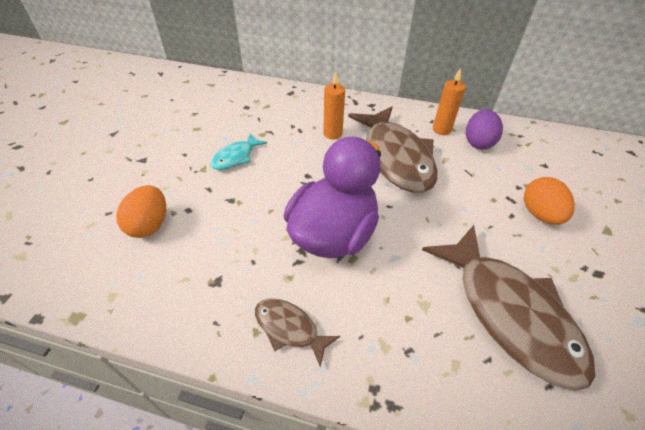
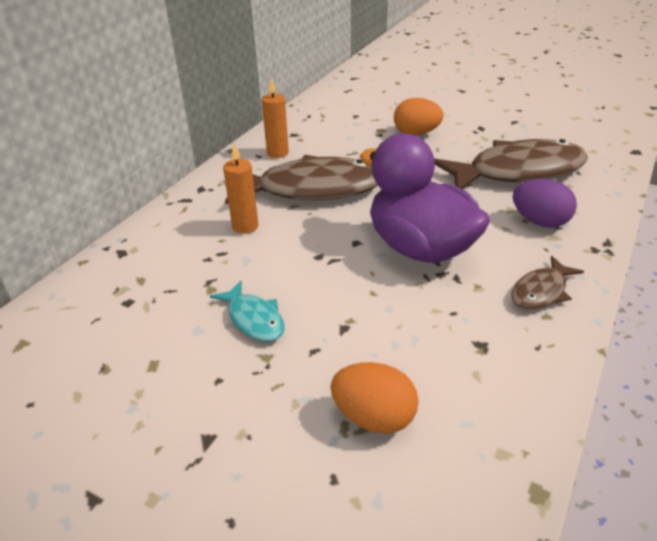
camera: 75 degrees left, 10 degrees down
(478, 142) = (309, 138): purple egg -> purple egg (539, 222)

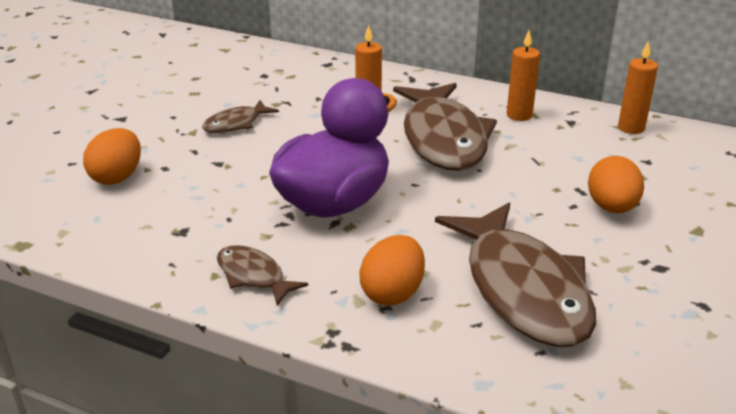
camera: 85 degrees right, 5 degrees down
(254, 319) = (236, 124): turquoise fish -> brown fish
(308, 115) = (631, 128): none -> orange candle
(539, 222) = (392, 293): purple egg -> orange egg

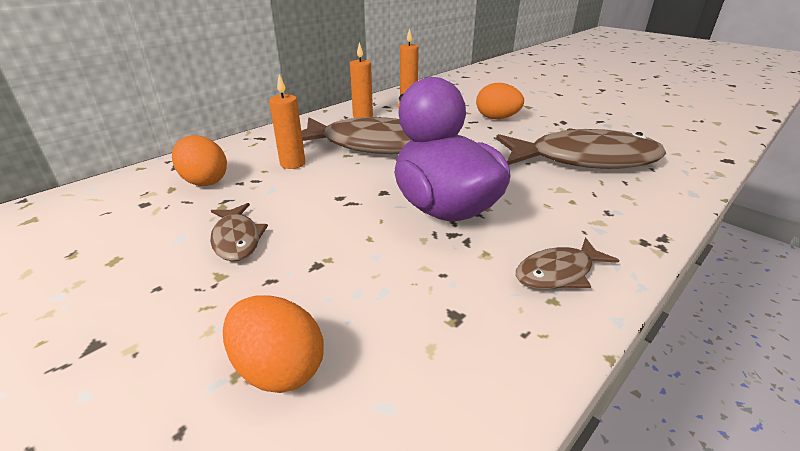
camera: 70 degrees left, 0 degrees up
(392, 293) = (588, 205): orange egg -> orange egg (204, 181)

